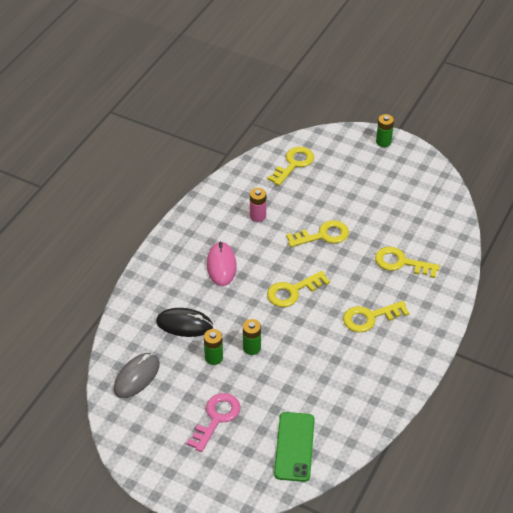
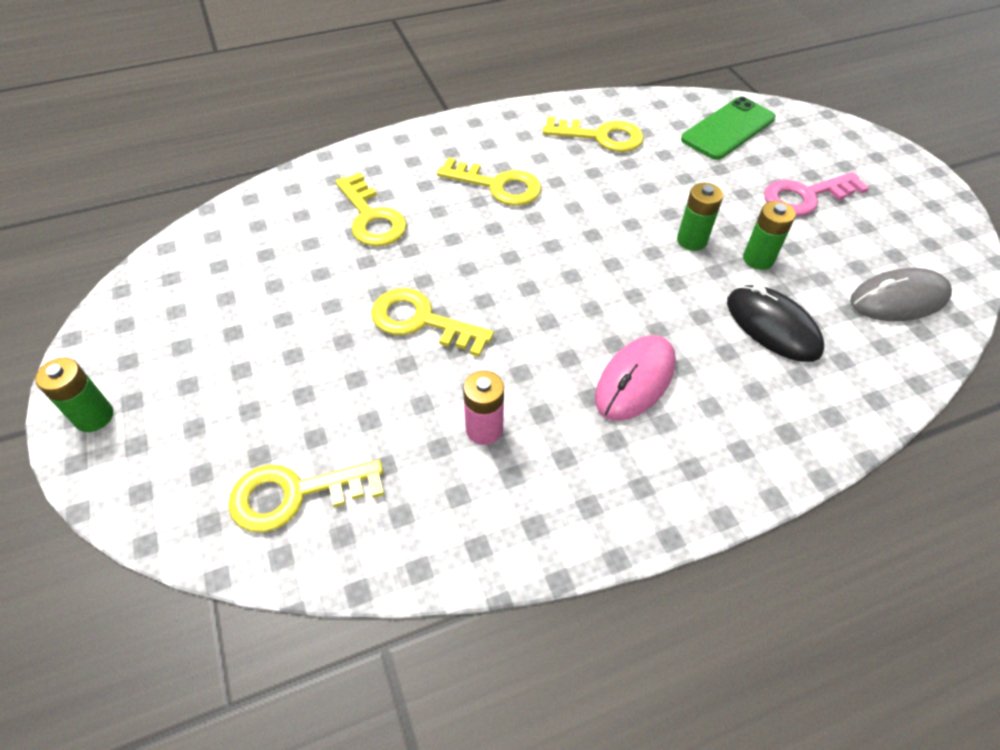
camera: 140 degrees left, 5 degrees up
(292, 291) = (561, 273): yellow key -> yellow key (601, 137)

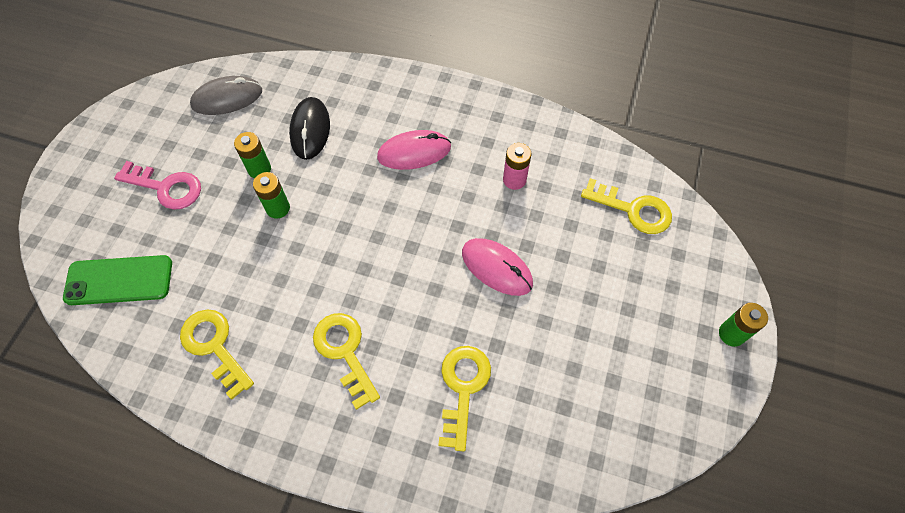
camera: 140 degrees left, 10 degrees up
(421, 321) = (496, 268): yellow key -> pink mouse
(898, 299) = (227, 98): grey mouse -> grey mouse turned 45 degrees counterclockwise

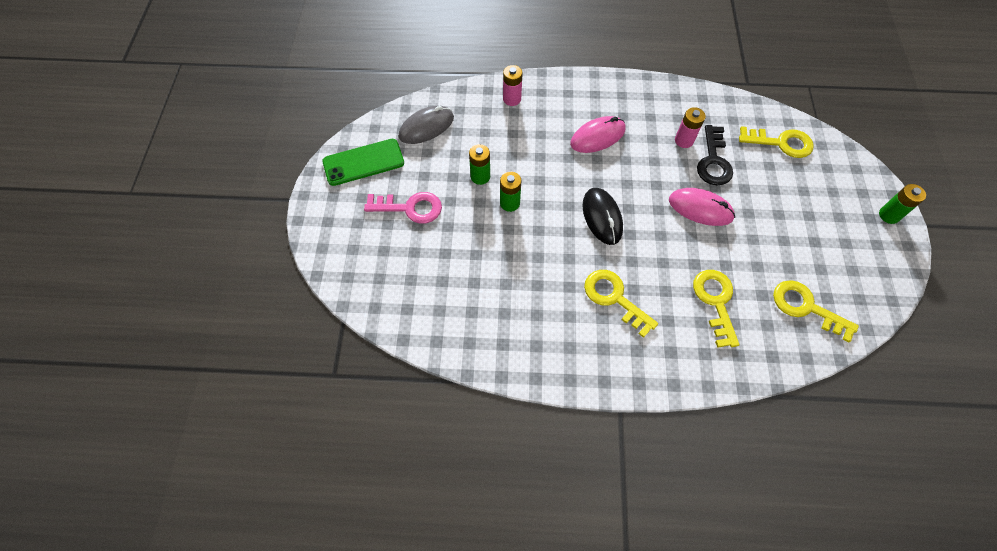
camera: 15 degrees left, 0 degrees up
(119, 280) = (406, 289): green phone -> green phone (363, 162)
(214, 346) = (510, 319): yellow key -> yellow key (806, 307)
(310, 130) = (507, 137): black mouse -> black mouse (602, 217)
(336, 86) = (512, 99): none -> pink battery
(539, 213) = (713, 161): none -> black key

